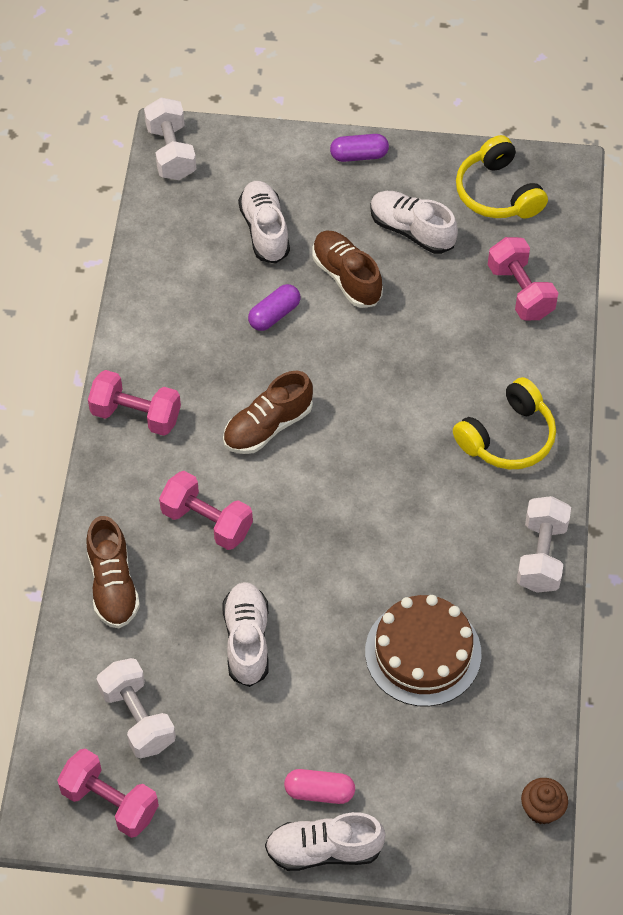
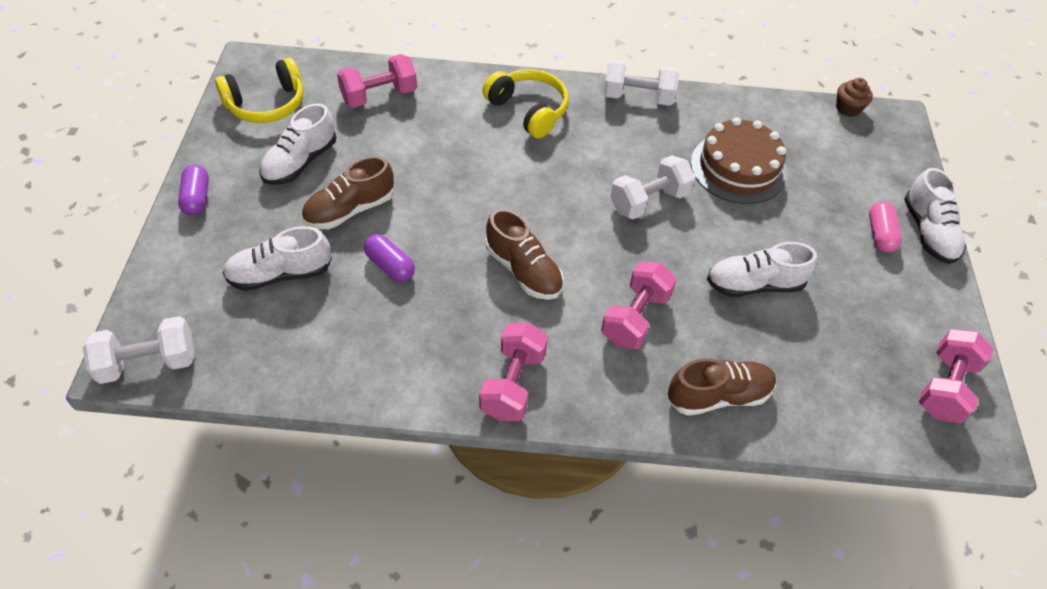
camera: 95 degrees left, 5 degrees down
(137, 718) = (854, 368): white dumbbell -> white dumbbell (649, 201)

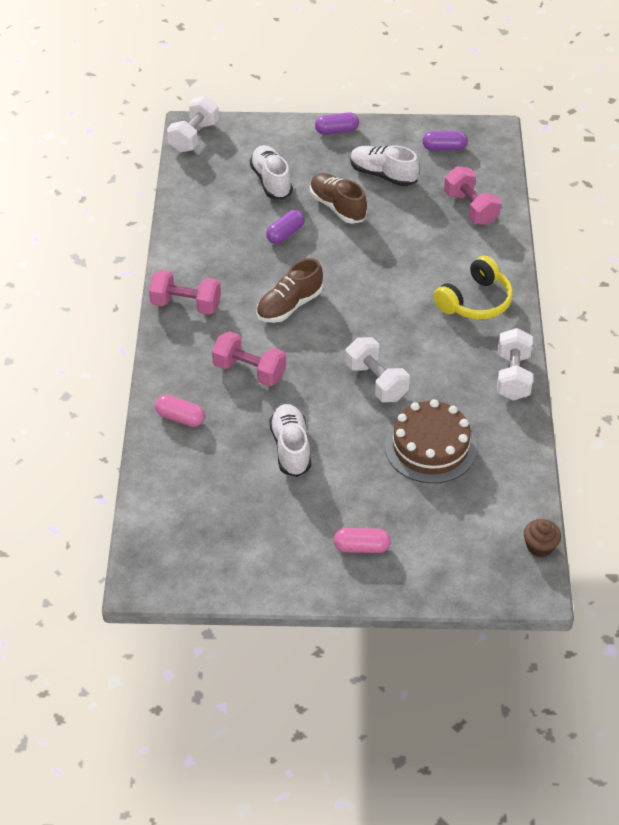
camera: 90 degrees right, 5 degrees down
(148, 363) = (194, 137): white dumbbell -> white dumbbell turned 45 degrees clockwise
(266, 104) = (444, 148): yellow headphones -> purple capsule
(718, 396) = (180, 418): brown shoe -> pink capsule
(928, 232) = (370, 587): white shoe -> none
(945, 387) = (194, 566): pink dumbbell -> none

